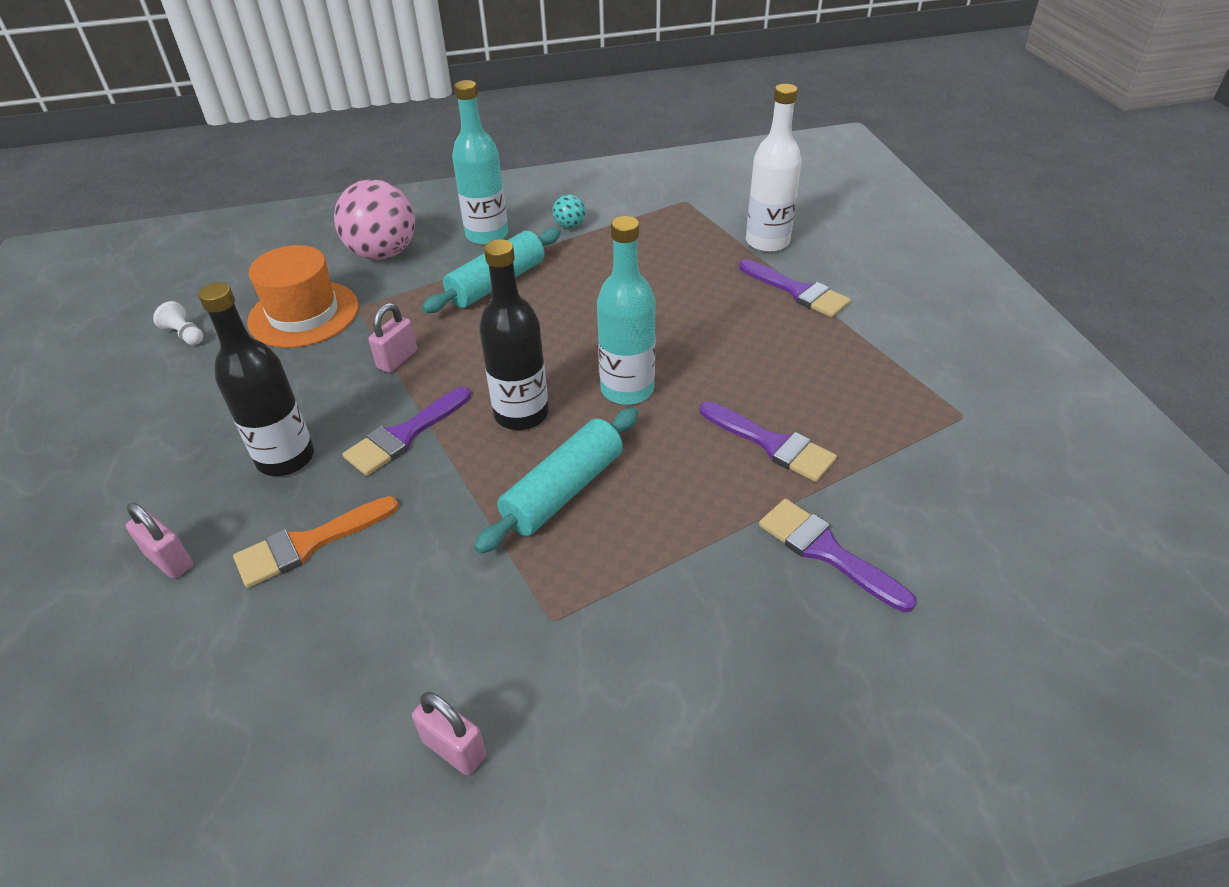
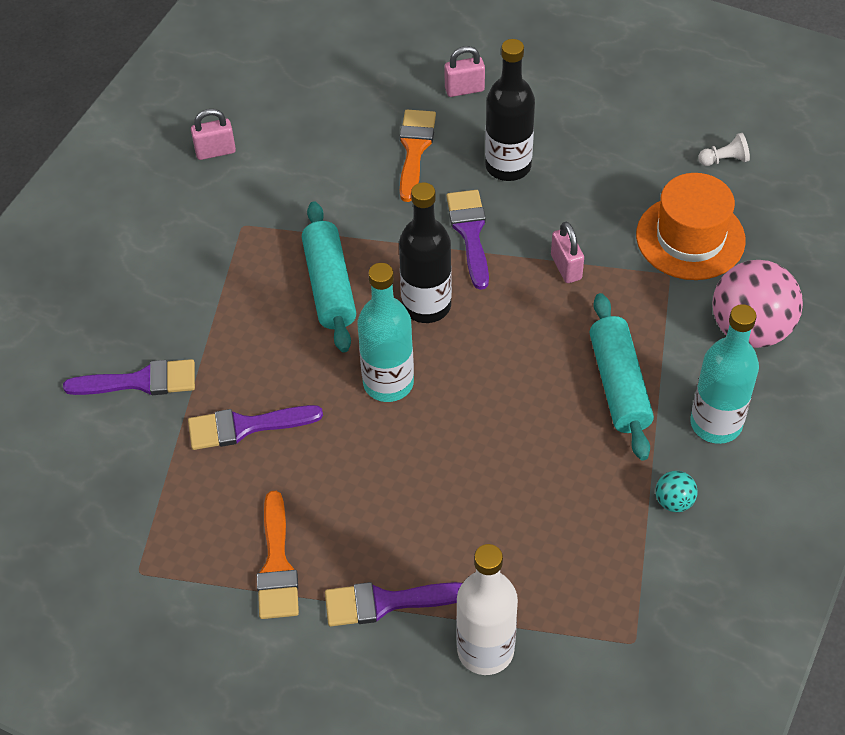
camera: 130 degrees right, 10 degrees up
(848, 352) = (277, 564): none -> orange brush

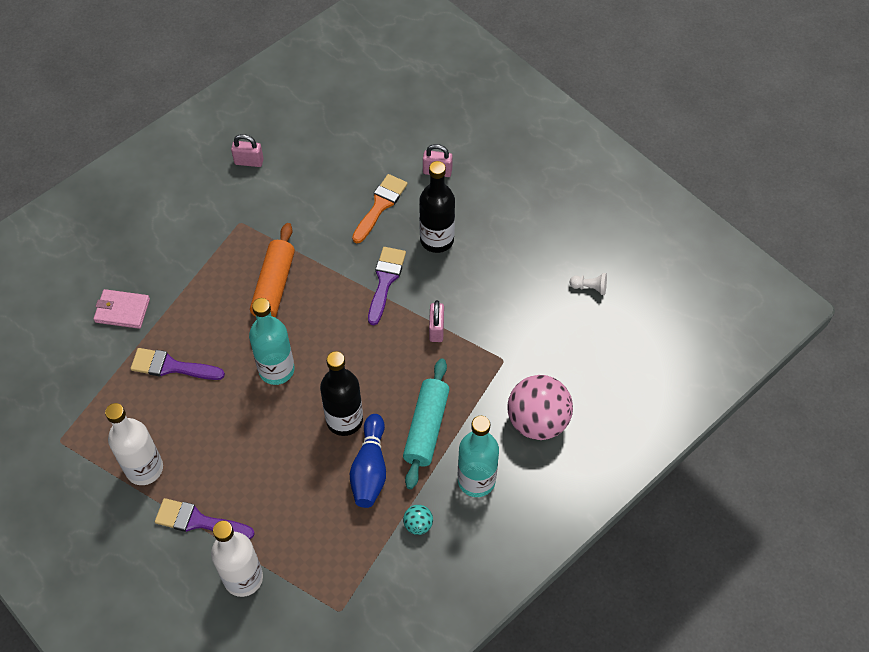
camera: 20 degrees right, 5 degrees up
(140, 381) = (122, 310): purple brush -> pink wallet
(277, 564) = (144, 469): orange brush -> white bottle
(329, 286) = (274, 286): turquoise rolling pin -> orange rolling pin
(426, 305) = (329, 323): black bottle -> black bottle (344, 420)
(575, 458) = (370, 469): none -> blue bowling pin
(690, 237) = (533, 338): orange hat -> none

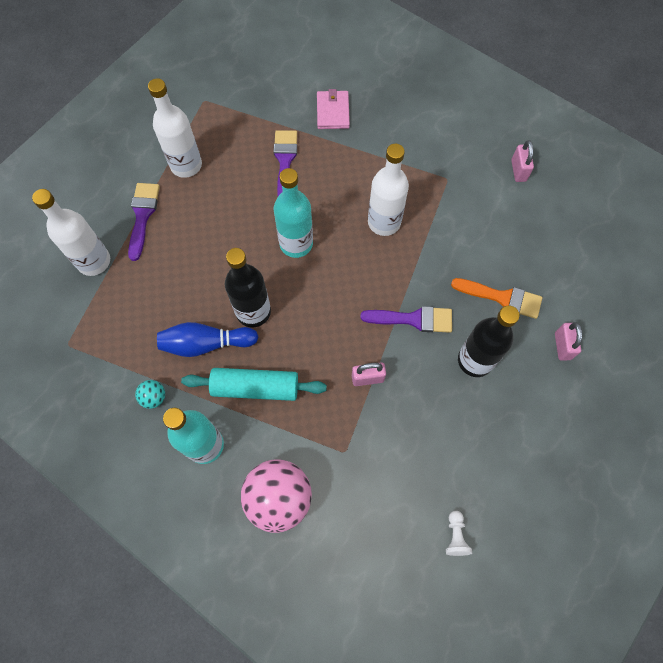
camera: 80 degrees right, 10 degrees up
(274, 286) = (384, 222): orange rolling pin -> white bottle

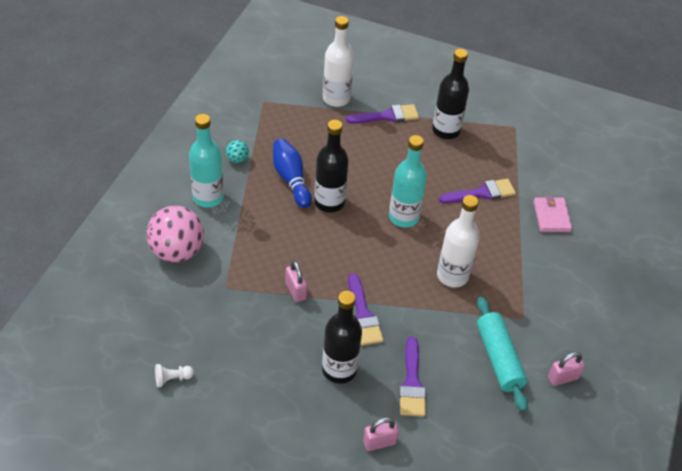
camera: 70 degrees right, 20 degrees down
(186, 165) = (446, 130): white bottle -> black bottle
(255, 387) = (264, 218): turquoise rolling pin -> turquoise rolling pin (498, 358)
(333, 112) = (551, 216): pink wallet -> pink wallet turned 75 degrees counterclockwise
(502, 297) = (412, 383): orange brush -> purple brush

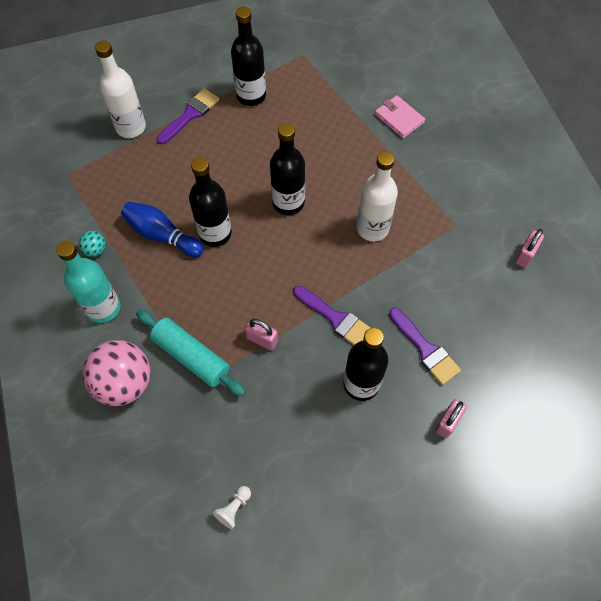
camera: 35 degrees left, 15 degrees up
(403, 217) = (288, 202): turquoise bottle -> black bottle
(481, 193) = (329, 135): purple brush -> none
(498, 358) = (468, 275): turquoise rolling pin -> turquoise rolling pin (191, 356)

